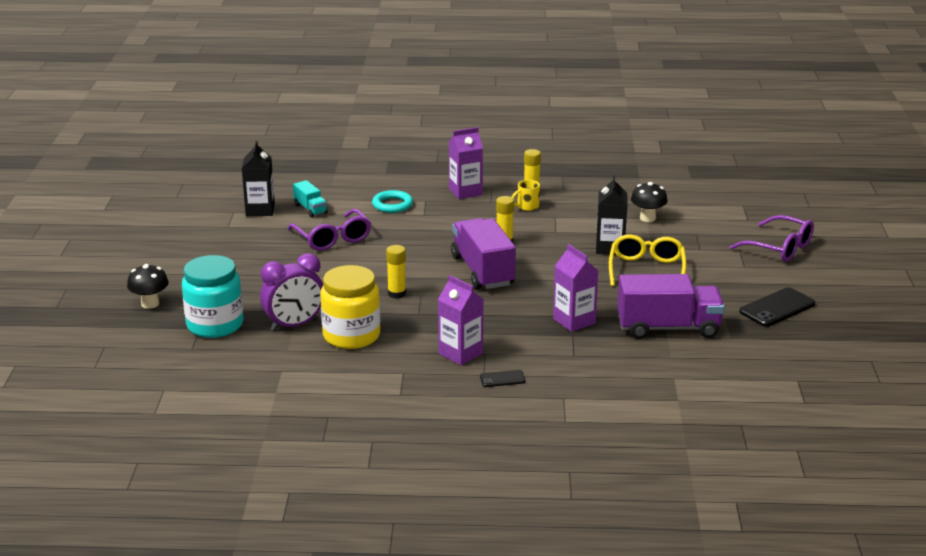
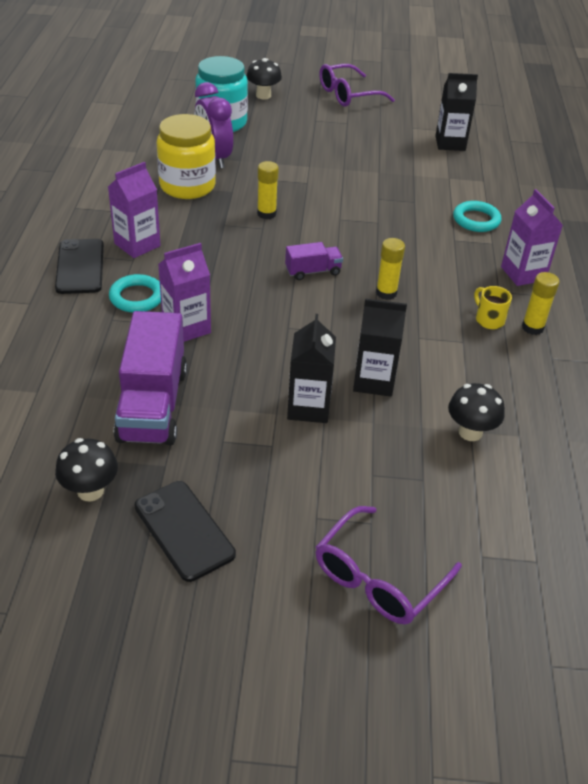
camera: 90 degrees right, 15 degrees up
(310, 209) = (457, 170): turquoise truck -> none
(332, 238) = (390, 181): purple glasses -> purple glasses (348, 95)
(482, 271) = (313, 271): purple truck -> purple truck, size x0.49
(502, 379) = (80, 267): black phone -> black phone, size x1.88
(540, 346) = (137, 297): none -> turquoise ring
(646, 270) = (308, 407): yellow glasses -> black carton
(761, 343) = (90, 491): none -> black mushroom

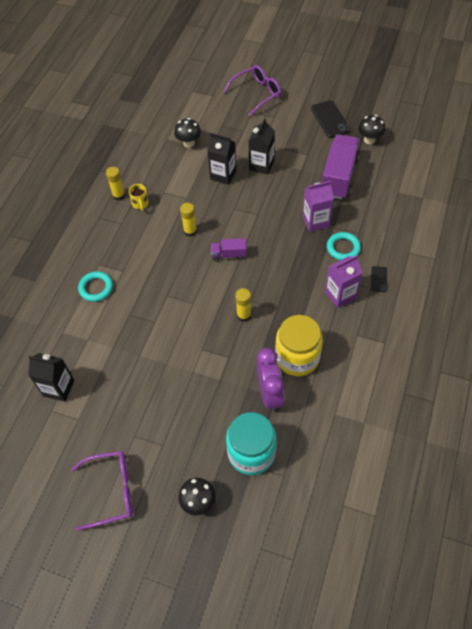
camera: 160 degrees left, 15 degrees up
(80, 267) = (379, 279): black phone -> black phone, size x0.53
(523, 273) = (97, 235): purple carton -> none

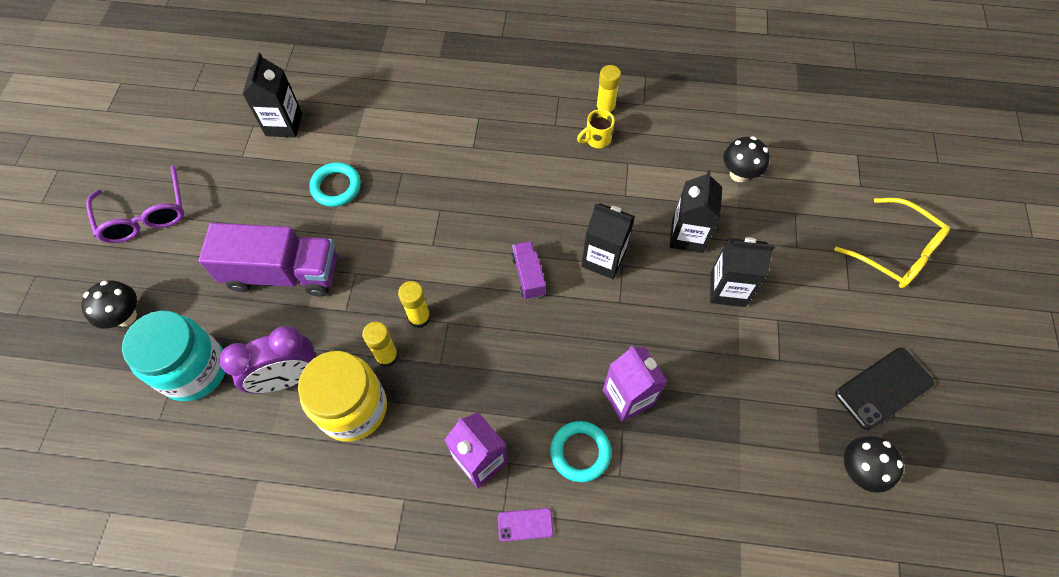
camera: 75 degrees right, 5 degrees up
(96, 288) = (438, 124): turquoise ring -> turquoise ring (336, 187)
(190, 231) = (561, 214): yellow glue stick -> yellow glue stick (387, 356)
(227, 216) = (603, 259): none -> black carton
(256, 94) = (895, 251): purple glasses -> yellow glasses
(339, 177) = (743, 423): purple truck -> purple truck (283, 273)
(379, 279) = (525, 524): black phone -> purple phone

